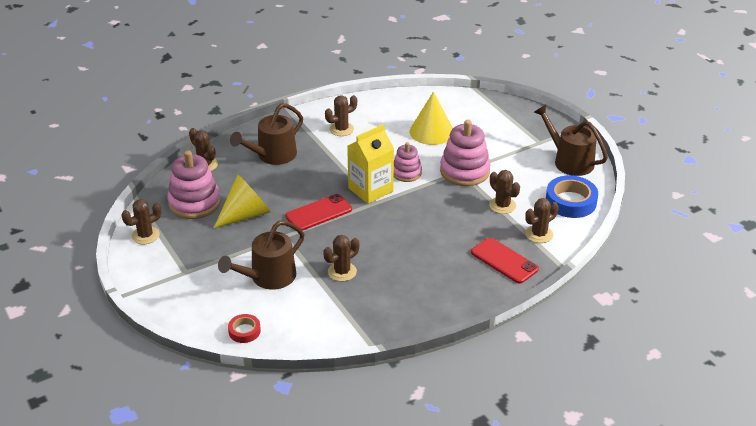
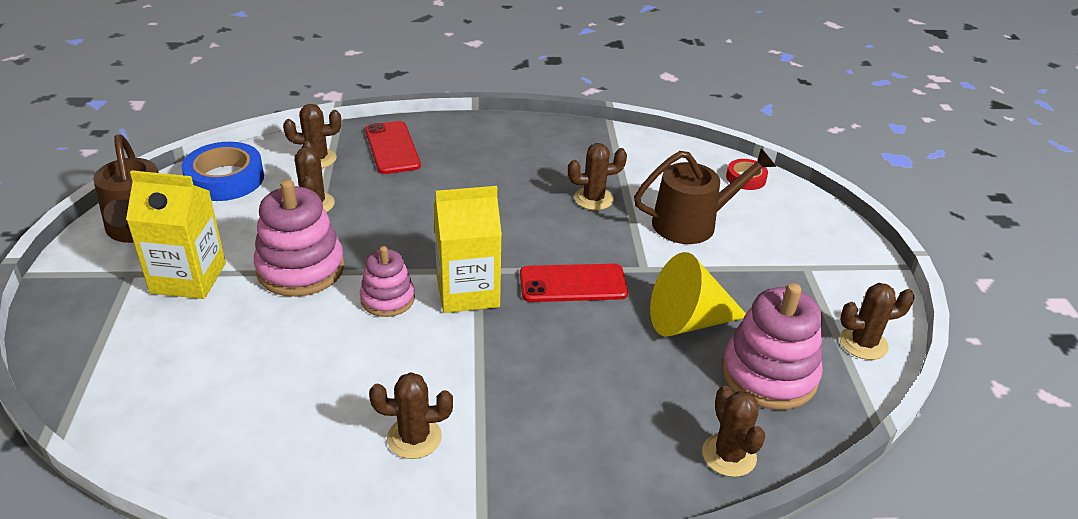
camera: 155 degrees left, 0 degrees up
(273, 155) = (586, 425): brown watering can -> none
(431, 131) = (263, 362): yellow cone -> none
(510, 149) = (188, 278): none -> yellow carton

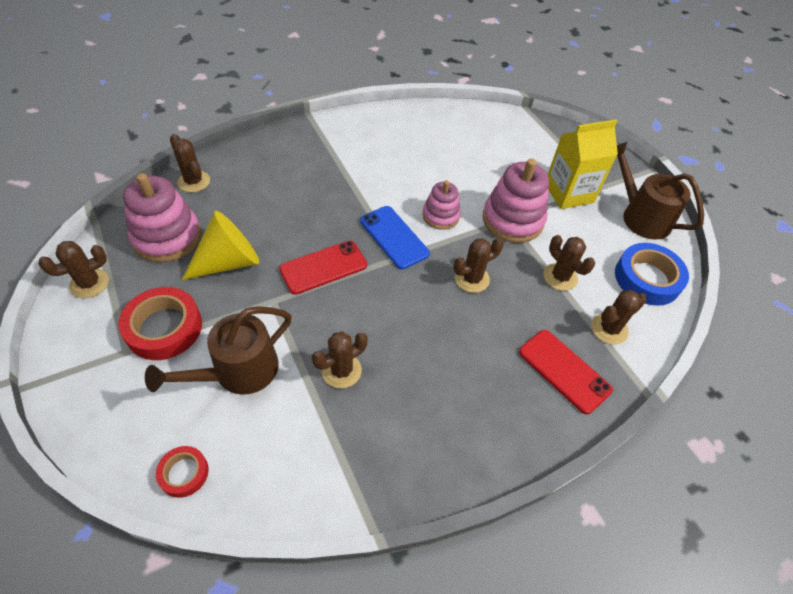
camera: 155 degrees right, 15 degrees up
(414, 438) = (367, 147): brown cactus -> brown cactus (472, 279)
(467, 292) = (394, 237): yellow carton -> blue phone
(767, 276) = (164, 328): none -> red tape

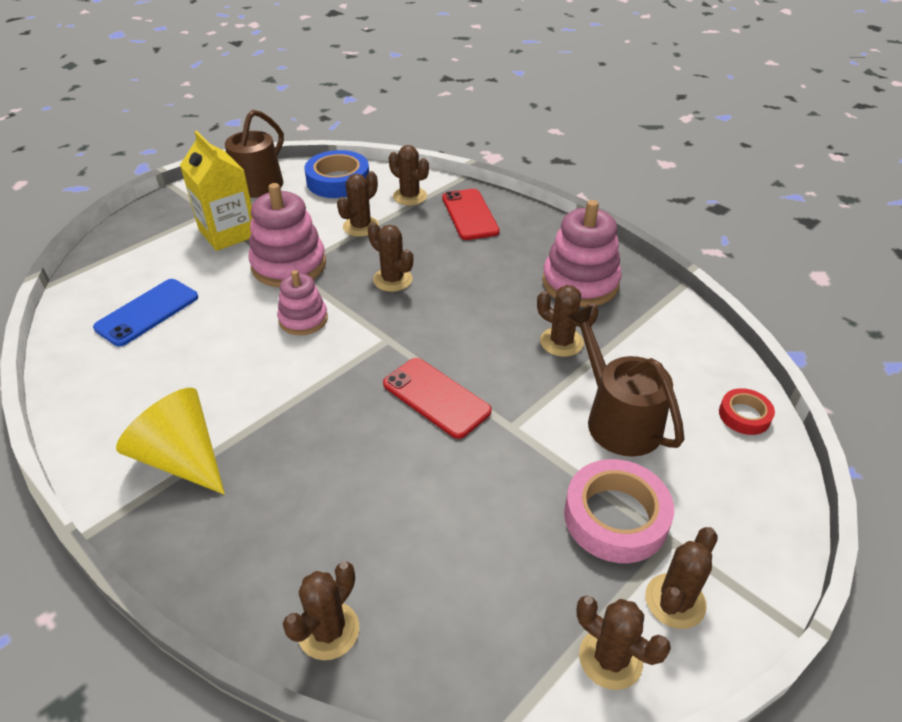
camera: 105 degrees left, 10 degrees down
(91, 330) = (675, 601): none -> brown cactus
(164, 328) = (615, 517): red tape -> pink tape
(167, 237) = (470, 600): pink stacking toy -> pink stacking toy (580, 283)
(229, 262) = (476, 497): yellow cone -> yellow cone (181, 458)
(239, 371) = (618, 419): brown watering can -> brown watering can turned 150 degrees counterclockwise
(394, 237) = (357, 350): blue phone -> blue phone (147, 312)
(564, 371) = (469, 215): red phone -> red phone turned 45 degrees counterclockwise

